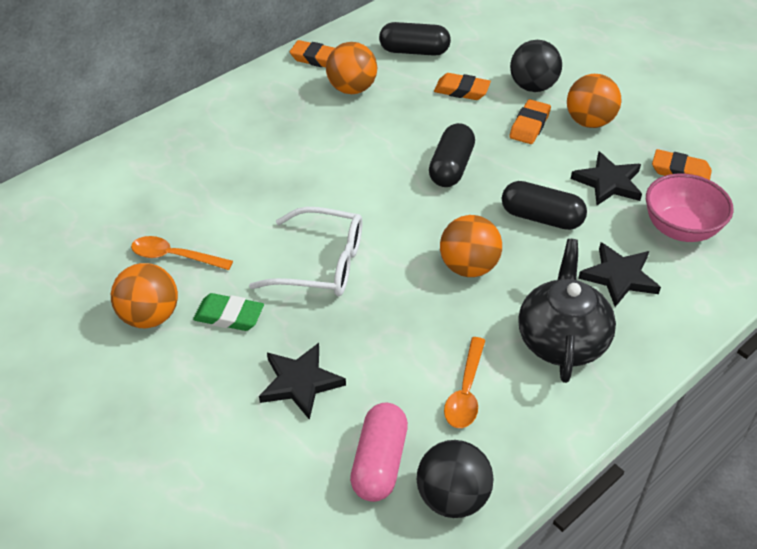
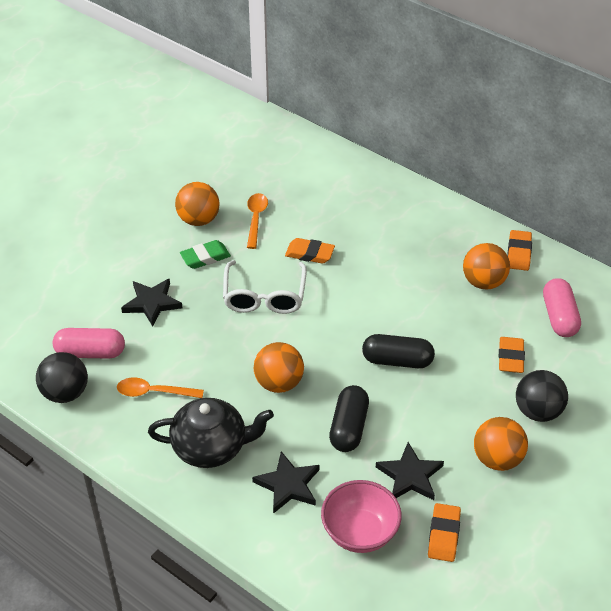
camera: 80 degrees right, 0 degrees up
(229, 316) = (205, 257): green eraser -> green eraser turned 60 degrees clockwise
(414, 51) = (559, 317): black capsule -> pink capsule
(529, 125) = (475, 412): orange eraser -> orange eraser (309, 254)

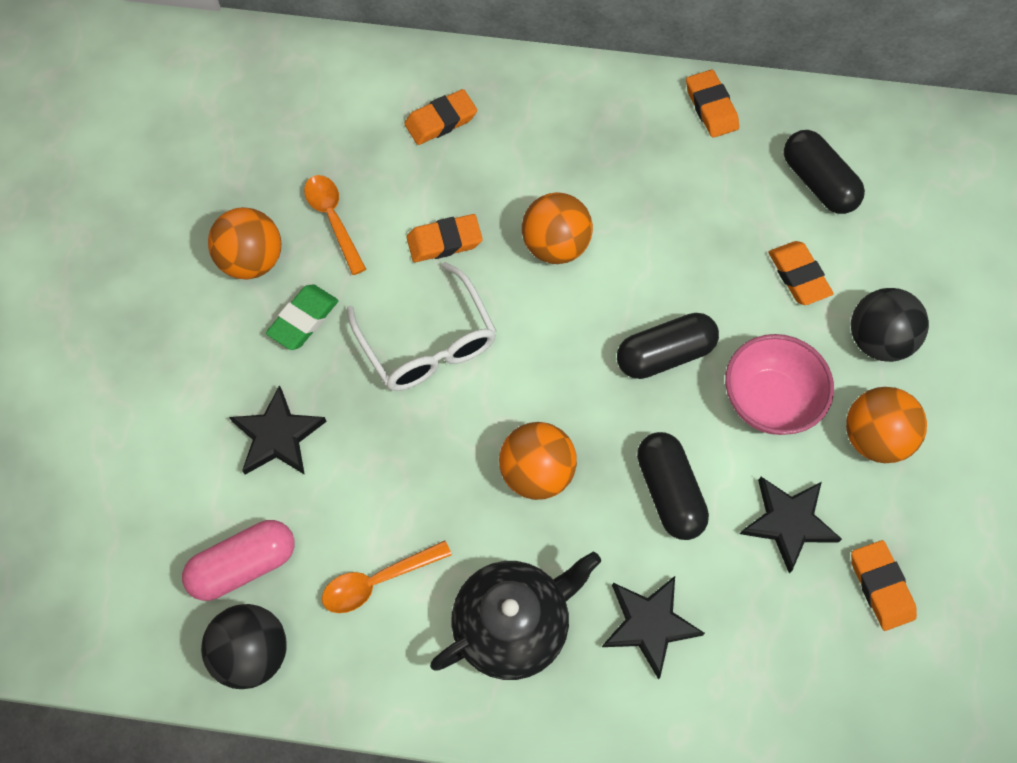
camera: 30 degrees left, 20 degrees up
(350, 197) = (441, 121): none -> orange eraser
(360, 532) = (781, 643): pink bowl -> pink bowl (769, 400)
(483, 282) = (695, 175): orange ball -> orange ball (555, 246)
(559, 317) = (818, 183): pink capsule -> black capsule

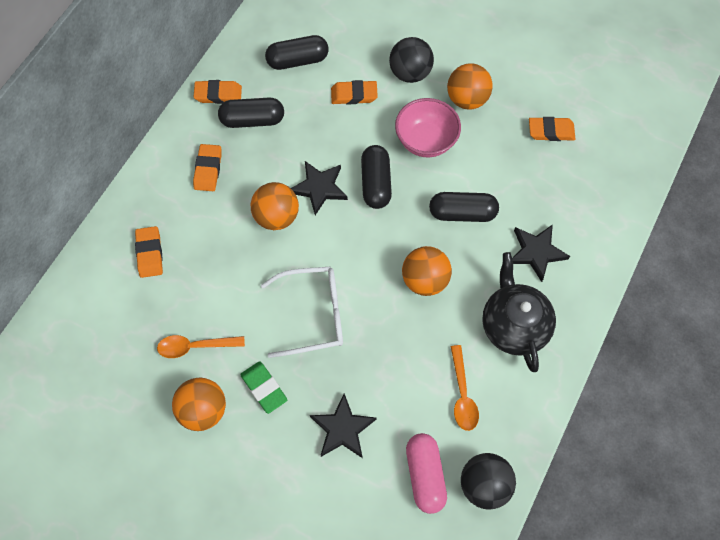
camera: 70 degrees left, 0 degrees up
(444, 241) = (244, 281): orange eraser -> orange eraser (208, 170)
(691, 162) = (252, 120): none -> black capsule
(788, 522) = (501, 160): black star -> black star (319, 188)

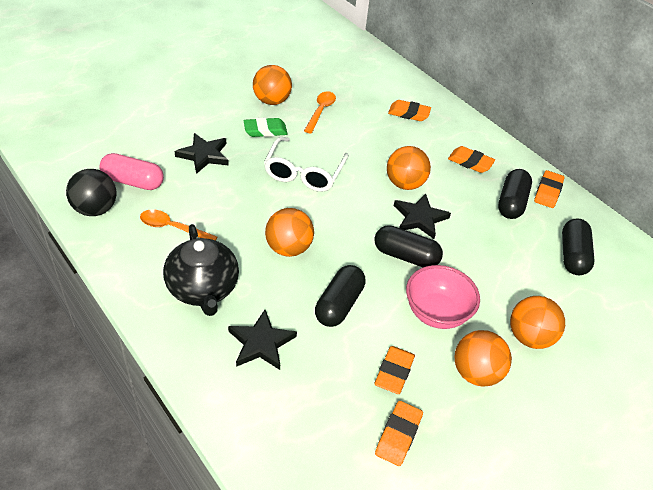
camera: 110 degrees right, 20 degrees down
(354, 95) = (515, 280): orange eraser -> orange eraser (394, 372)
(410, 73) = (529, 337): black ball -> orange ball
(514, 325) = (203, 289): black teapot -> black teapot turned 60 degrees clockwise

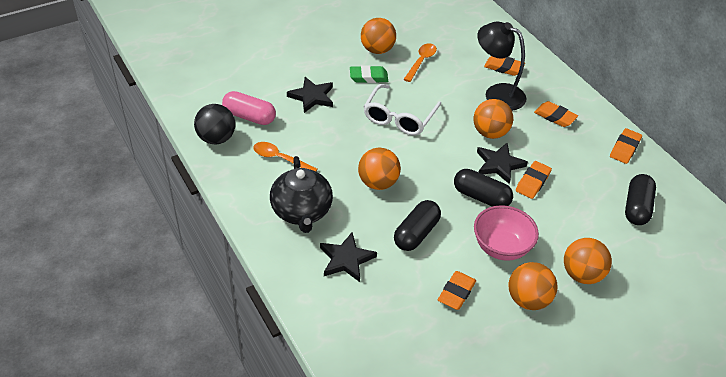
camera: 10 degrees right, 0 degrees up
(398, 435) = (453, 342): orange eraser -> orange eraser (532, 182)
(406, 141) = (497, 93): none -> black lamp
(511, 203) = (587, 156): black capsule -> none

